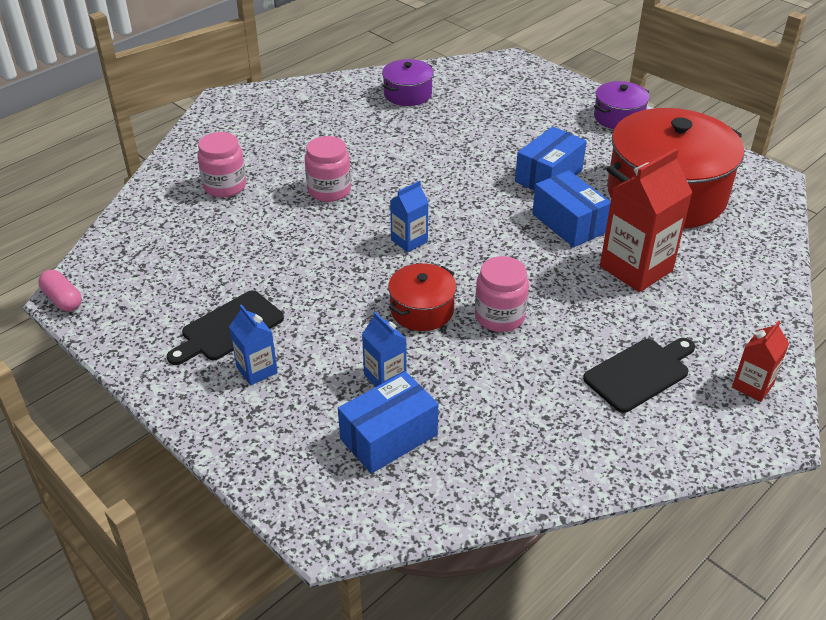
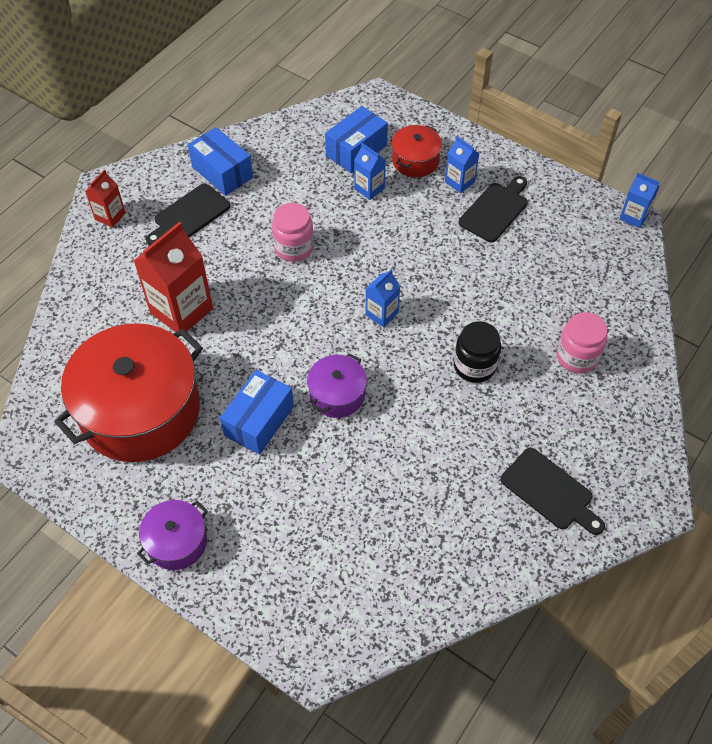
camera: 170 degrees right, 15 degrees up
(63, 299) = (633, 217): pink capsule -> blue carton
(305, 112) = (550, 491): none -> black cutting board
(329, 190) = (474, 366): pink jar -> black jar
(407, 94) = (440, 551): purple pot -> purple pot (337, 394)
(422, 310) = (355, 245): red pot -> red pot (415, 161)
(569, 223) = (239, 356): blue box -> blue box (222, 172)

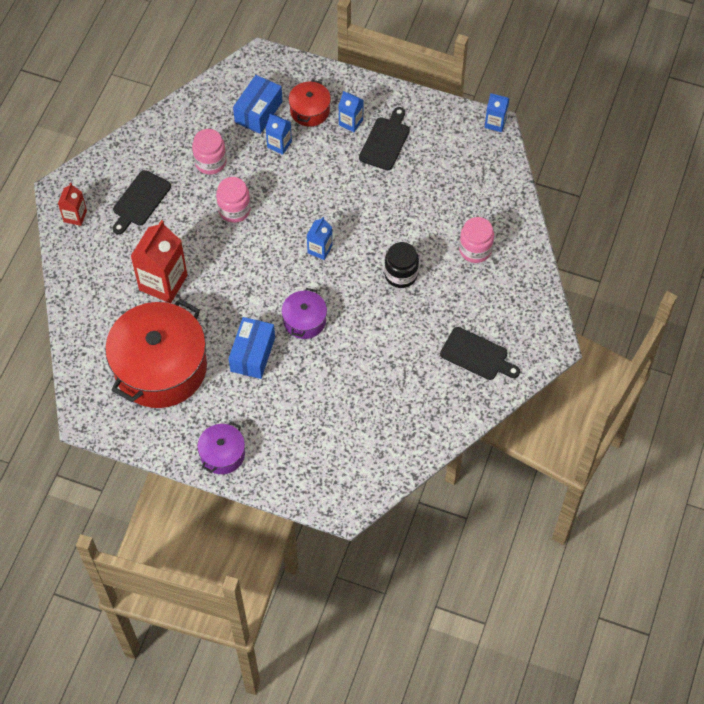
camera: 15 degrees left, 5 degrees up
(222, 172) = (153, 156): blue box -> none
(284, 191) = (210, 162): none -> pink jar

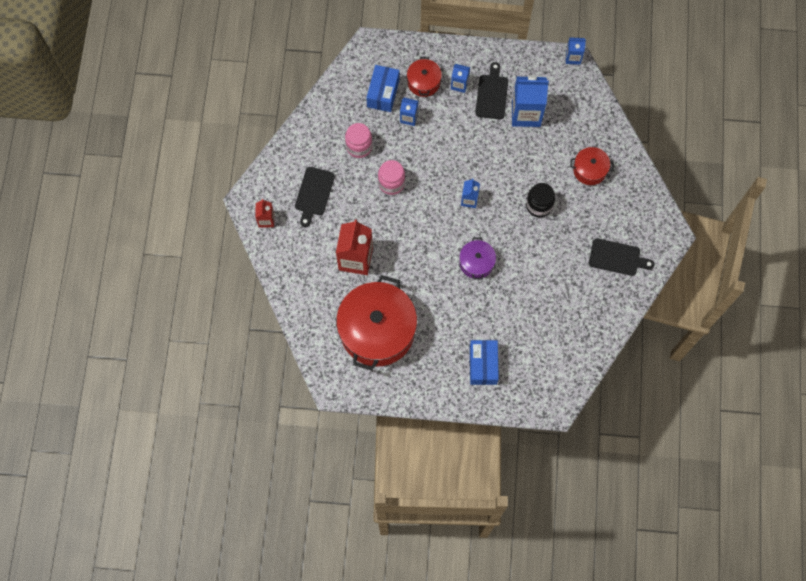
camera: 15 degrees left, 10 degrees up
(222, 454) = (448, 389): purple pot -> none
(252, 354) = (445, 301): blue box -> blue box (483, 365)
(419, 171) = (526, 113): none -> blue carton
(475, 250) = (589, 170): pink jar -> red pot

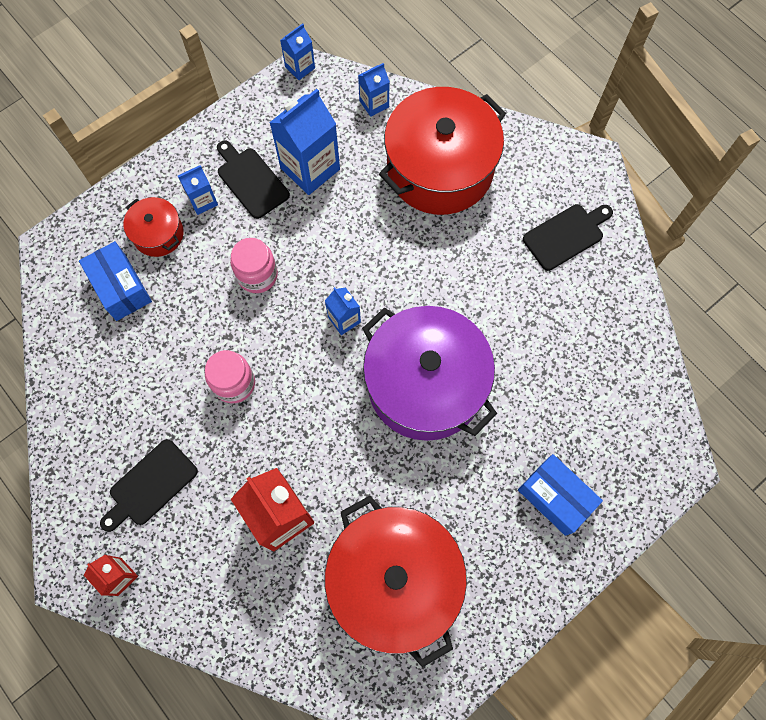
camera: 45 degrees left, 0 degrees up
(314, 194) = (150, 485): black cutting board -> black cutting board turned 75 degrees clockwise
(359, 146) = (152, 376): pink jar -> pink jar (257, 275)
(409, 118) = (180, 289): blue carton -> blue carton (374, 104)
(476, 263) = (425, 384): purple pot -> purple pot, size x2.14
(539, 205) = (426, 255): black jar -> none
(589, 170) = (440, 169): red pot -> red pot, size x2.14

